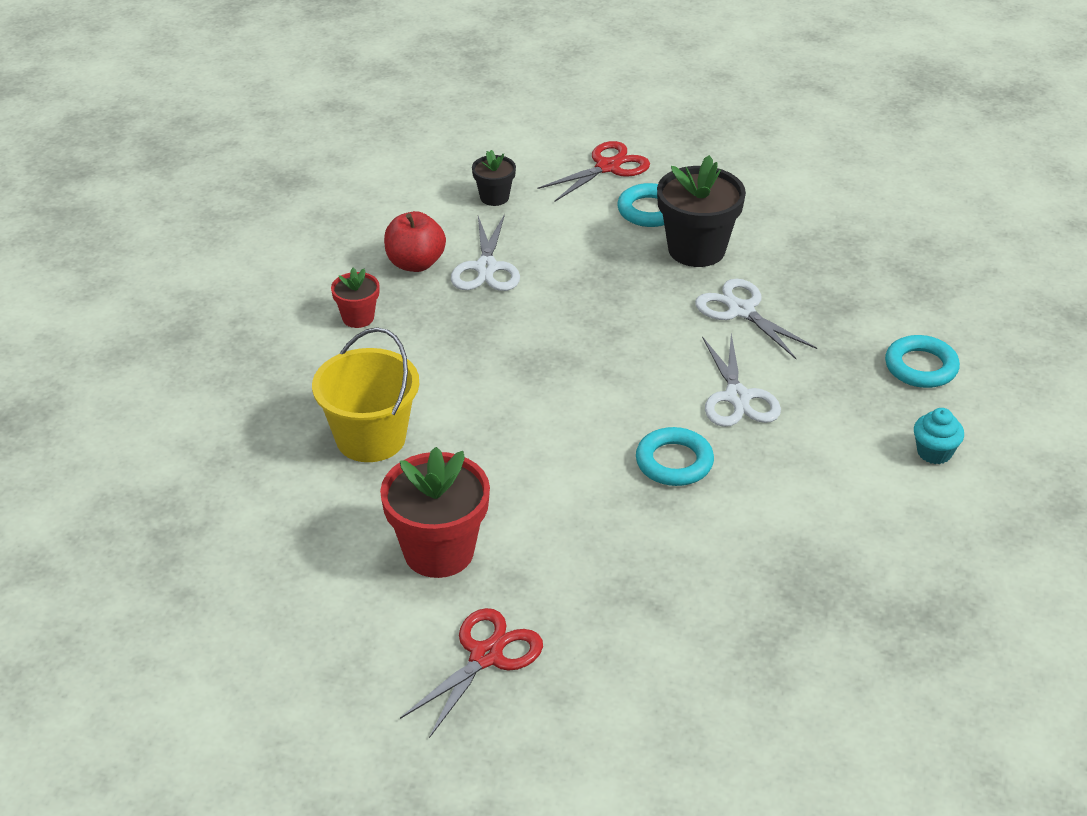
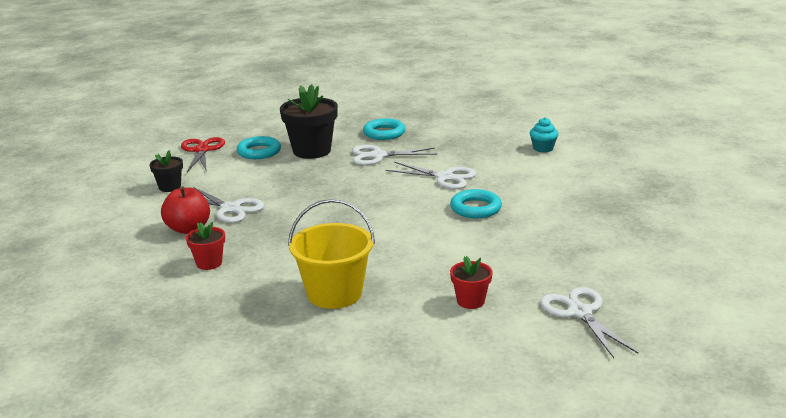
camera: 55 degrees left, 15 degrees down
(438, 552) = (470, 301): red flower pot -> red flower pot, size x0.53
(486, 656) = (580, 312): red scissors -> white scissors
(921, 367) = (479, 132): turquoise ring -> turquoise ring (384, 133)

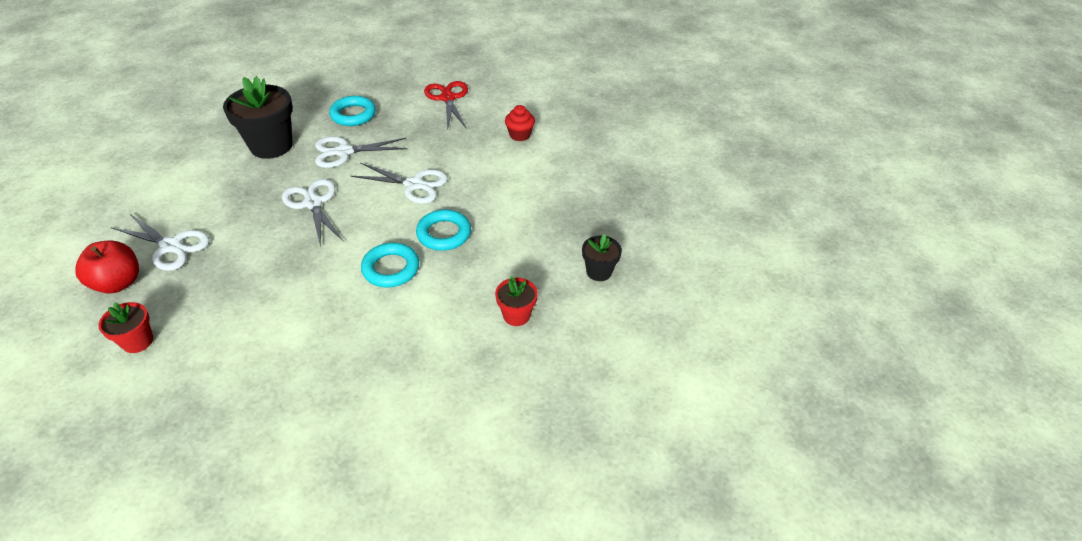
camera: 10 degrees left, 20 degrees up
(169, 187) = (102, 212): black flower pot -> black flower pot (599, 271)
(202, 150) = (146, 148): red scissors -> red scissors (448, 98)
(259, 152) = (211, 149): turquoise ring -> turquoise ring (391, 268)
(334, 293) = (279, 385): yellow bucket -> none
(470, 301) = (429, 387): red flower pot -> red flower pot (516, 315)
(543, 148) = (519, 135): turquoise cupcake -> red cupcake
(580, 312) = (544, 398): white scissors -> white scissors (313, 203)

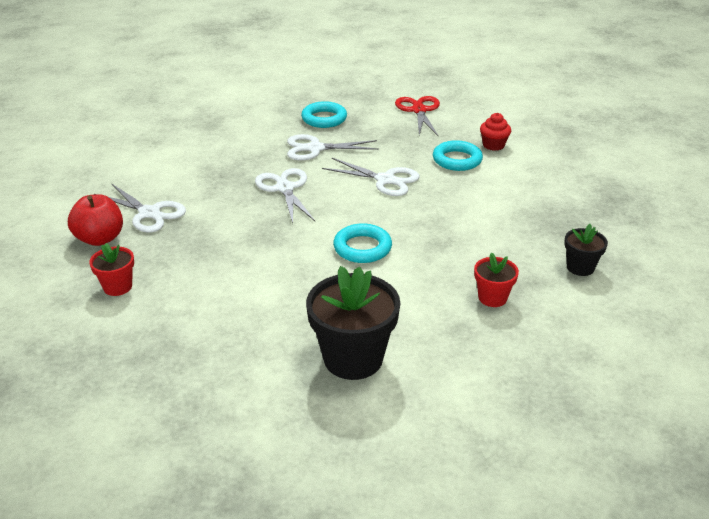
camera: 10 degrees right, 10 degrees down
(271, 146) = (244, 139): black flower pot -> black flower pot (353, 358)
(444, 234) = (416, 223): turquoise ring -> turquoise ring (457, 160)

